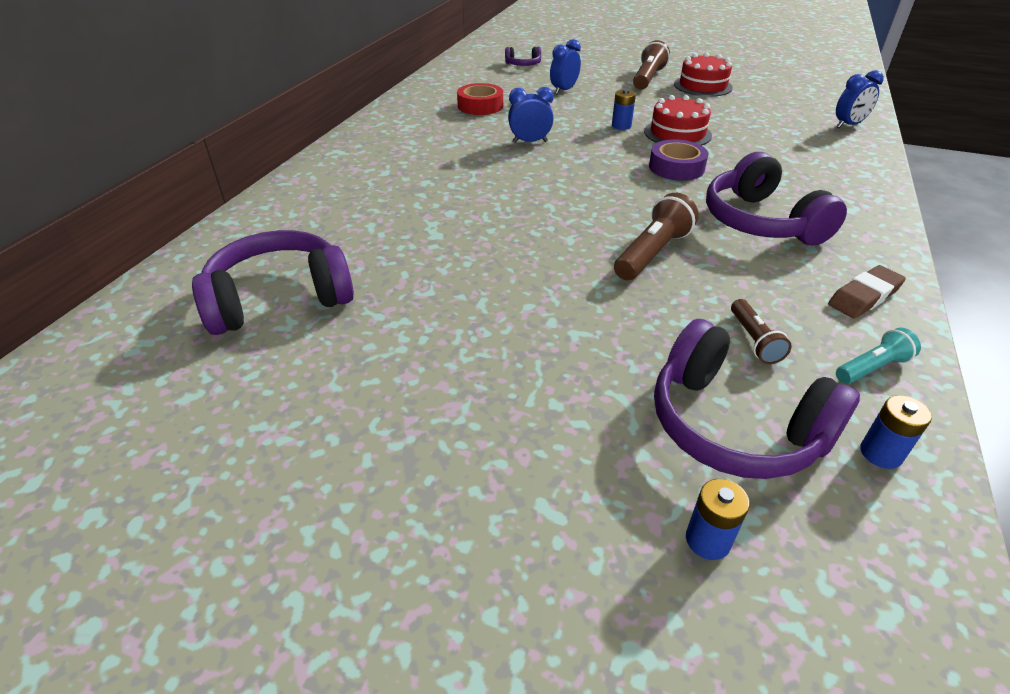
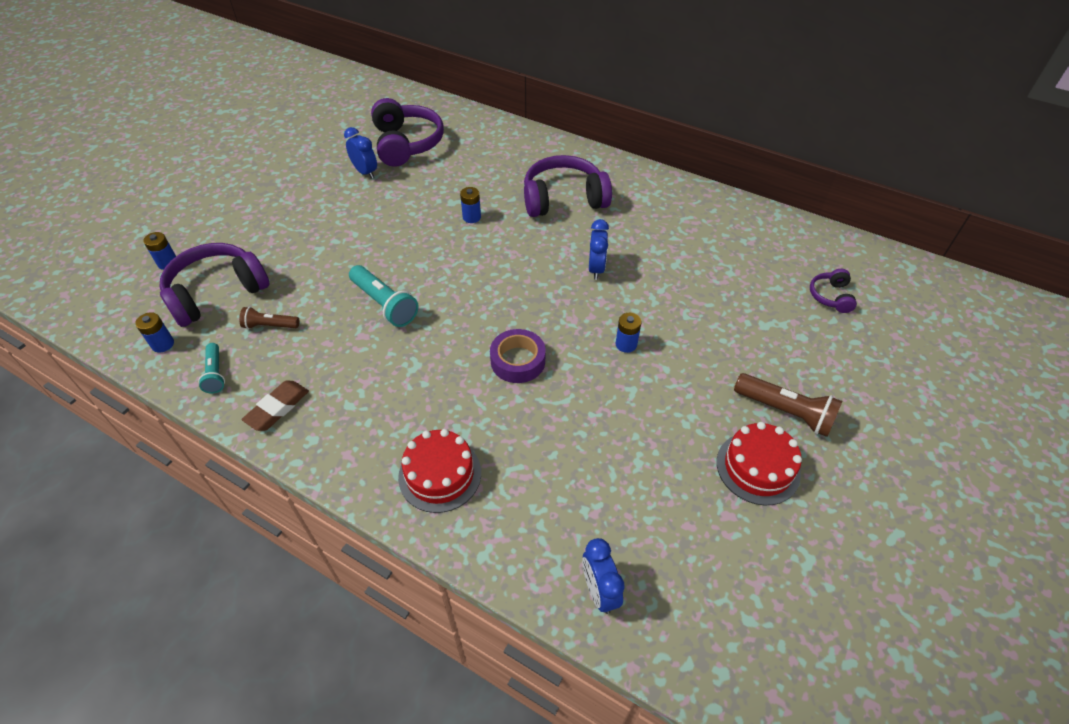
camera: 100 degrees right, 10 degrees up
(465, 216) = (471, 217): none -> blue battery
(480, 106) = (690, 246): red tape -> none
(563, 90) = (737, 318): blue clock -> blue clock (365, 172)
(652, 253) = (384, 304): brown flashlight -> turquoise flashlight
(677, 133) = (599, 387): red cake -> red cake (440, 474)
(761, 222) = (400, 388): purple headphones -> purple headphones (563, 199)
(864, 296) = (277, 408): brown eraser -> brown eraser turned 60 degrees clockwise

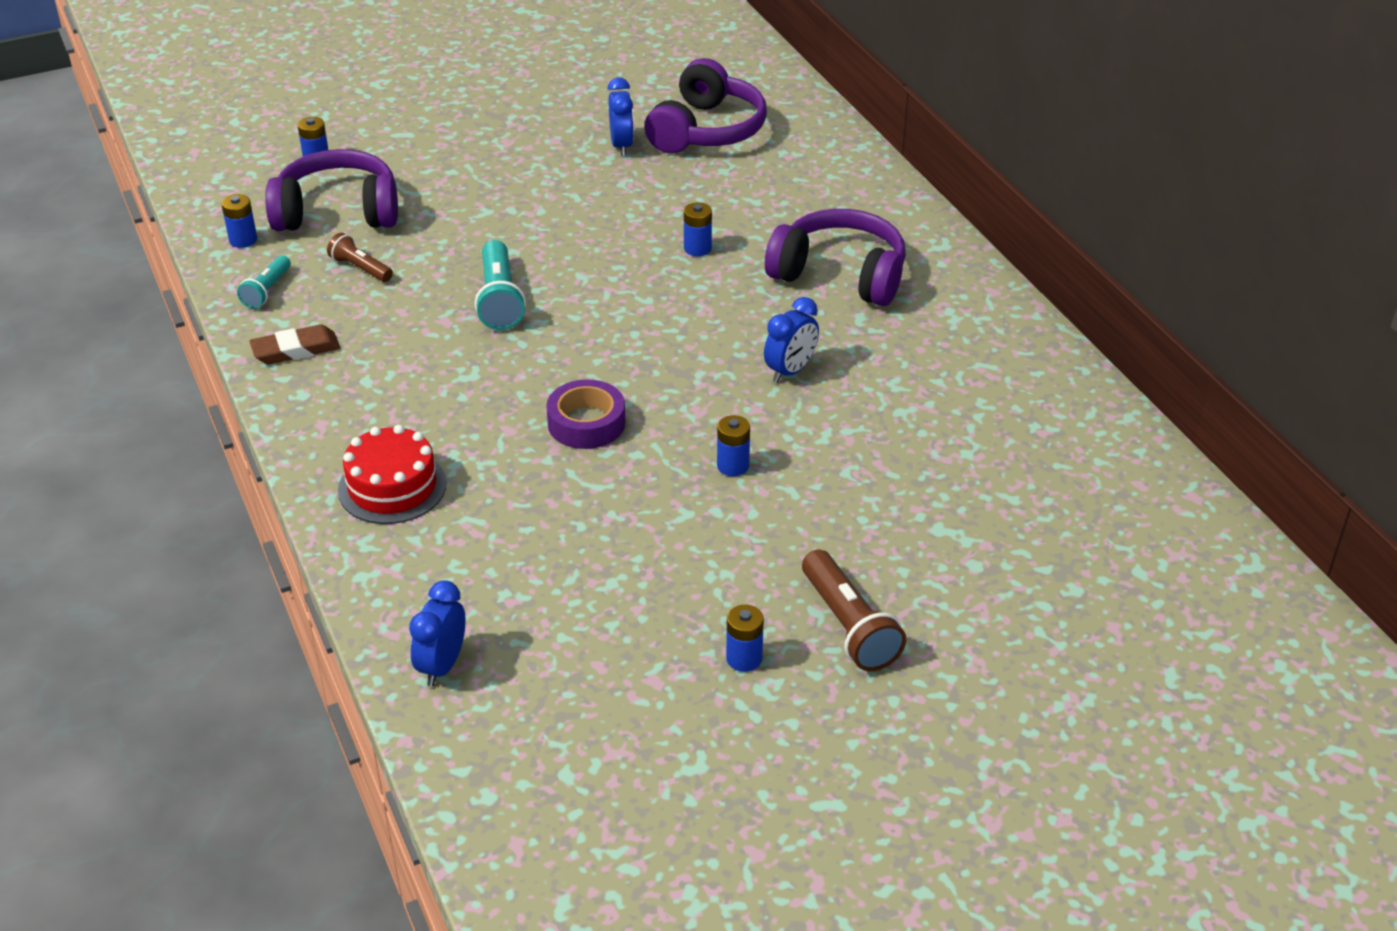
camera: 35 degrees right, 10 degrees down
(758, 468) = (744, 658): red cake -> blue battery
(831, 296) = (1077, 542): purple headphones -> none

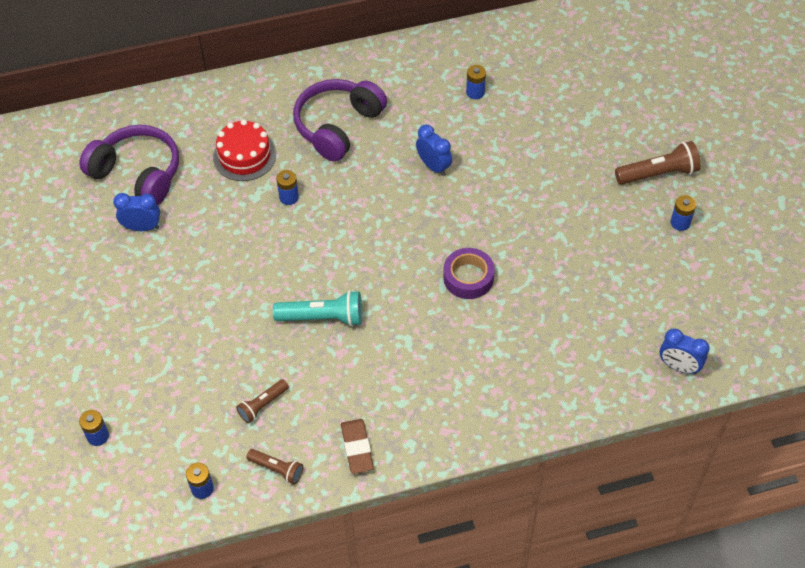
camera: 80 degrees left, 15 degrees up
(267, 290) = (277, 469): turquoise flashlight -> brown flashlight
(337, 212) = (180, 420): purple headphones -> none
(392, 487) = (517, 389): red cake -> red cake (244, 156)
(733, 466) = (520, 207): blue battery -> blue battery (475, 92)

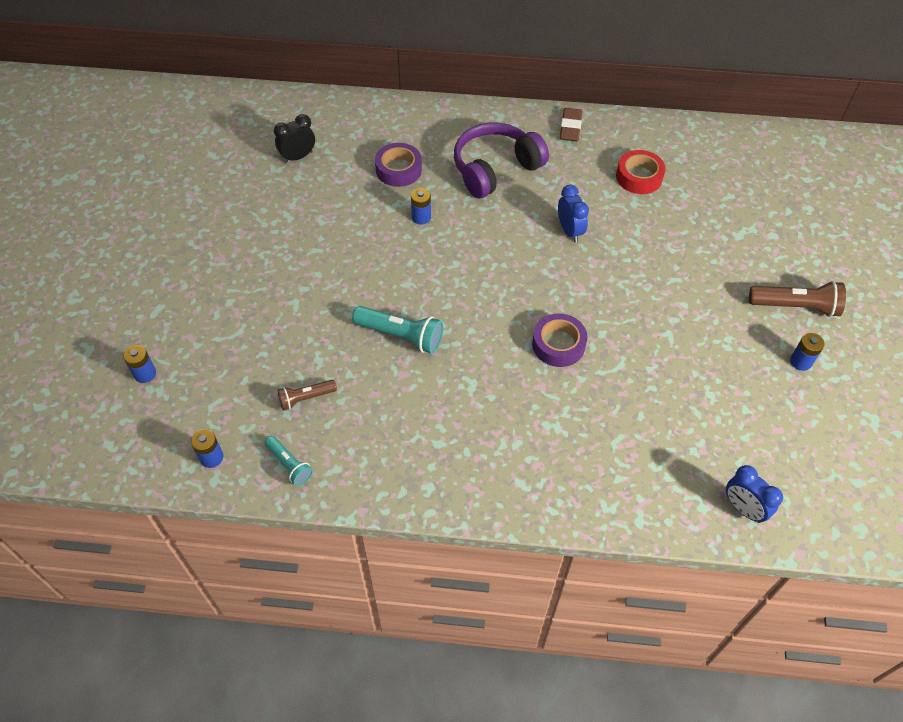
camera: 20 degrees right, 0 degrees up
(137, 174) = (298, 157): purple headphones -> black clock
(142, 227) = (279, 203): blue clock -> none
(244, 156) = (398, 170): red cake -> purple tape
(277, 469) = (289, 465): brown flashlight -> turquoise flashlight
(357, 448) = (375, 472): brown eraser -> brown eraser (570, 127)
(475, 92) = (639, 177): blue battery -> red tape

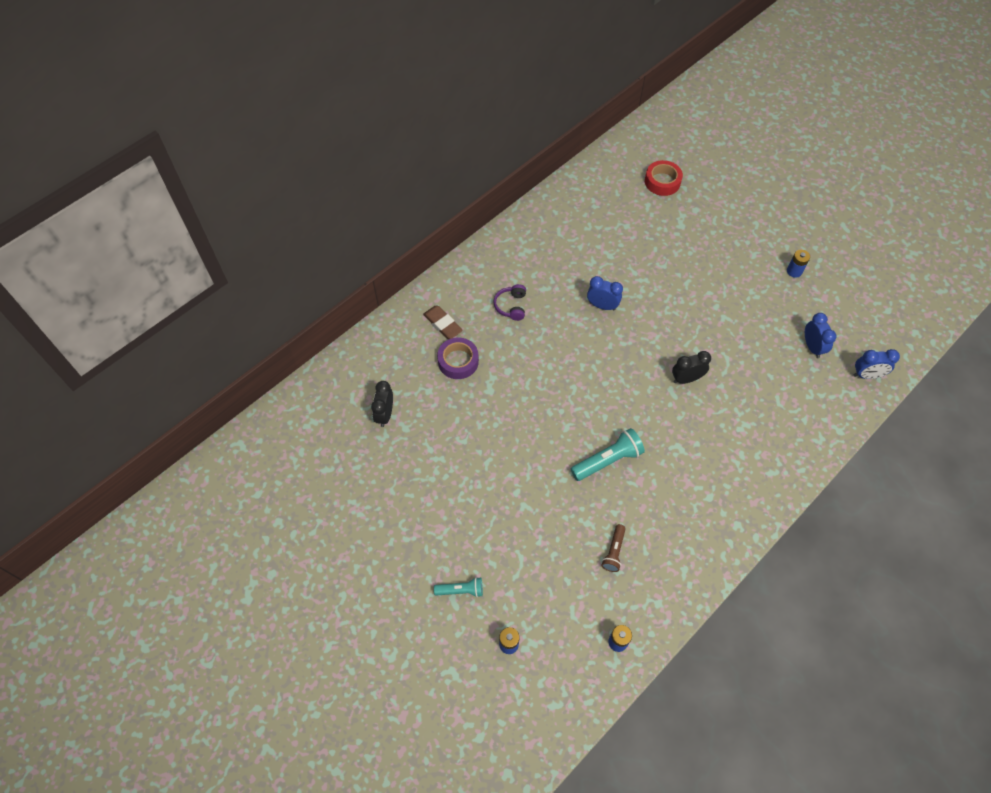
camera: 50 degrees left, 5 degrees up
(289, 465) = (660, 596): turquoise flashlight -> turquoise flashlight (461, 590)
(421, 217) = (515, 378): blue battery -> none
(495, 169) = (511, 306): purple headphones -> purple headphones, size x0.49
(558, 344) = (686, 379): purple tape -> black clock
(570, 127) = (514, 238): brown eraser -> brown eraser (442, 324)
(639, 177) = (591, 236): red tape -> red tape (662, 182)
(721, 434) = (812, 347): none -> blue clock
(795, 306) = (755, 242): brown flashlight -> none

